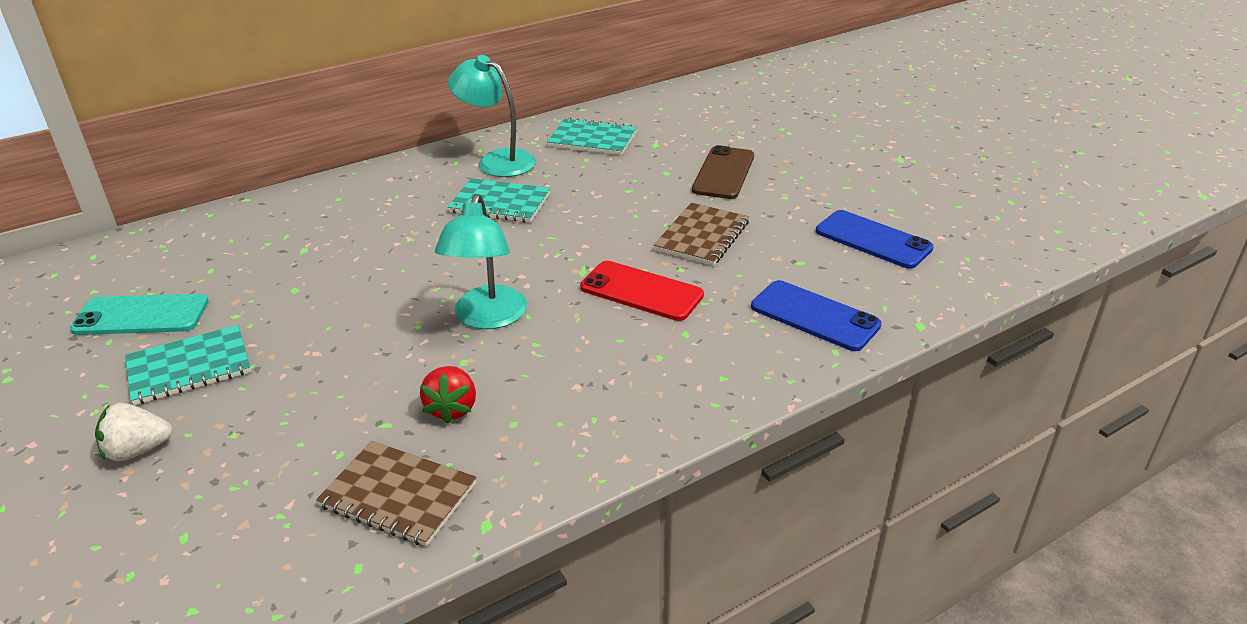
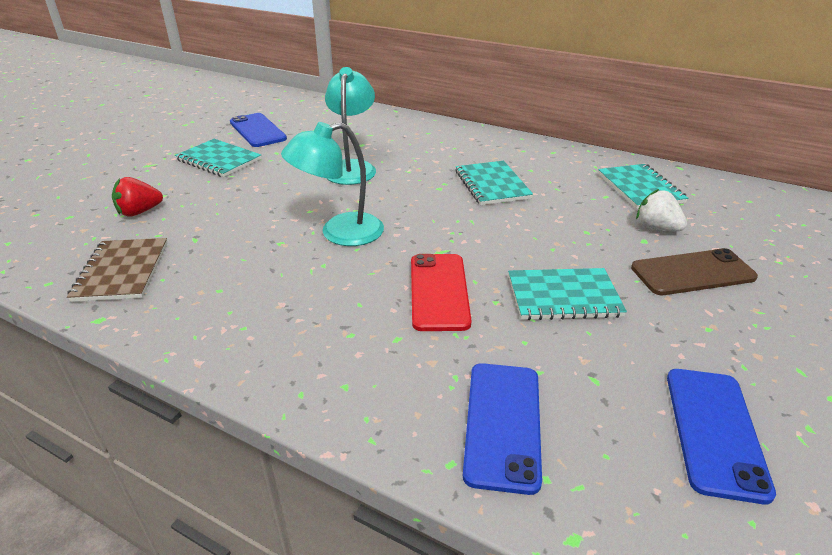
camera: 60 degrees right, 0 degrees up
(137, 450) = (139, 176): white strawberry -> white strawberry (656, 228)
(141, 316) = (257, 130): turquoise phone -> blue phone
(452, 409) = (223, 258): red strawberry -> red strawberry (139, 212)
(497, 160) = (547, 163): turquoise lamp -> turquoise lamp (352, 167)
(702, 236) = (563, 296): brown notebook -> turquoise notebook

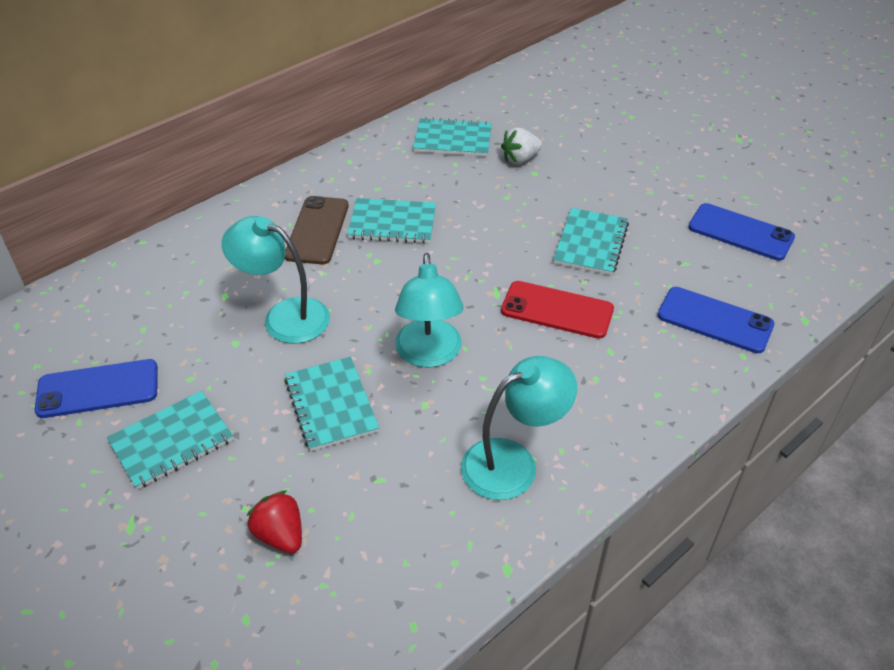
camera: 70 degrees left, 10 degrees up
(122, 271) = (420, 550): brown notebook -> none
(139, 212) = (280, 535): red strawberry -> red strawberry turned 150 degrees clockwise
(222, 300) = (513, 462): none -> turquoise lamp
(267, 204) = (331, 405): none -> turquoise notebook
(692, 272) = (587, 169): brown phone -> brown phone (317, 230)

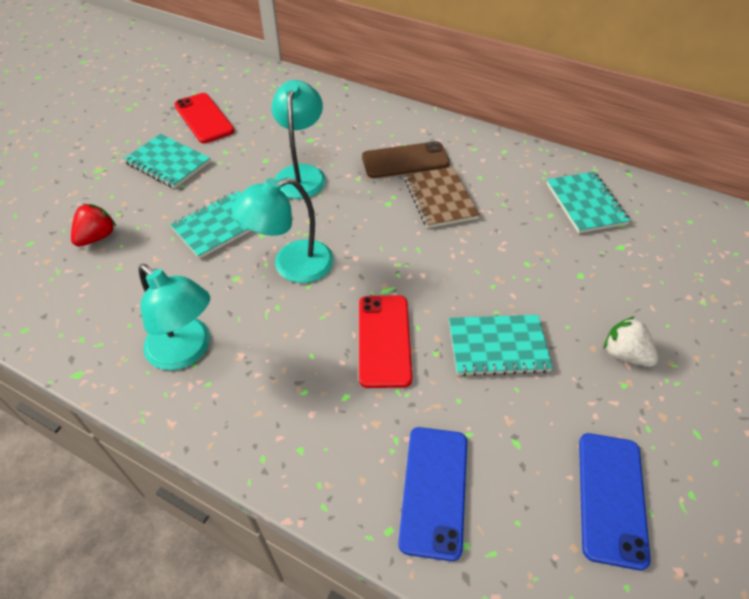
camera: 70 degrees right, 5 degrees up
(98, 389) = (204, 118): blue phone -> red phone
(392, 223) = (440, 199): turquoise notebook -> brown notebook
(520, 159) = (594, 259): white strawberry -> white strawberry (624, 354)

